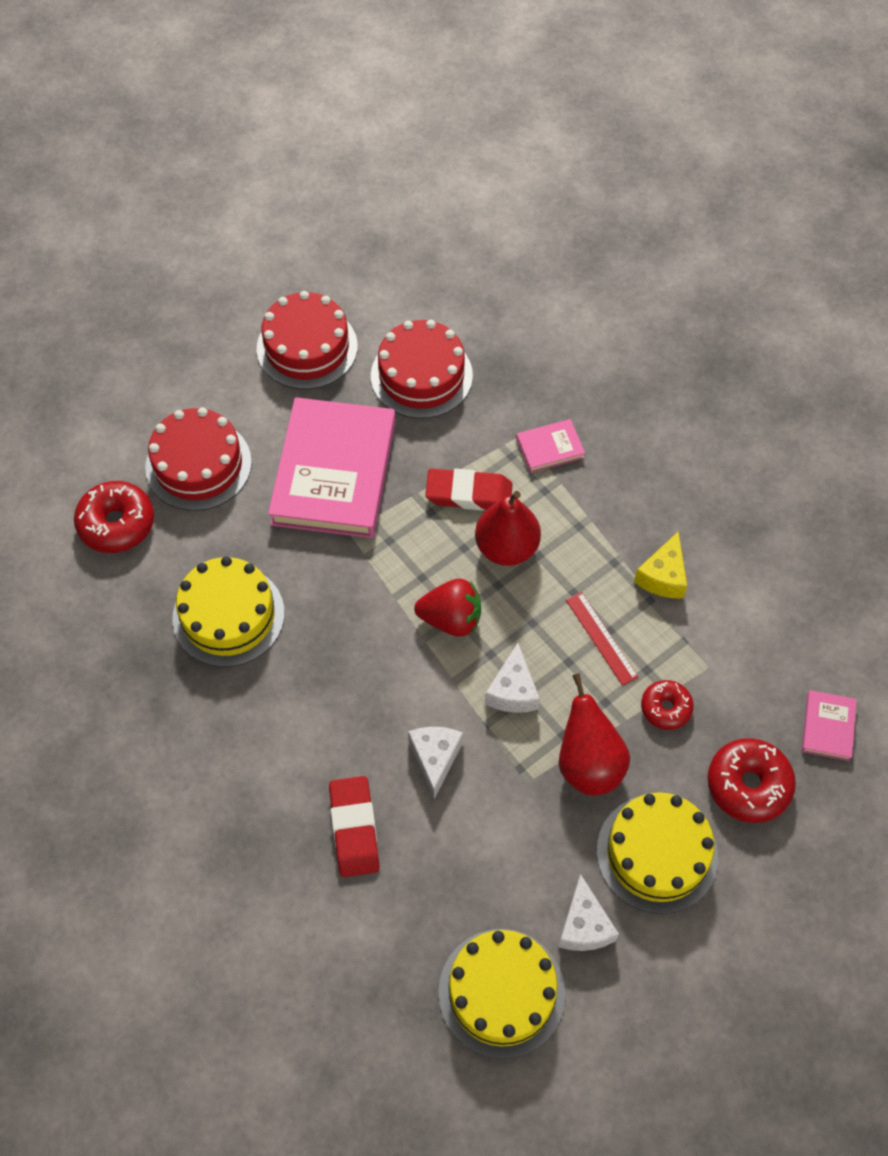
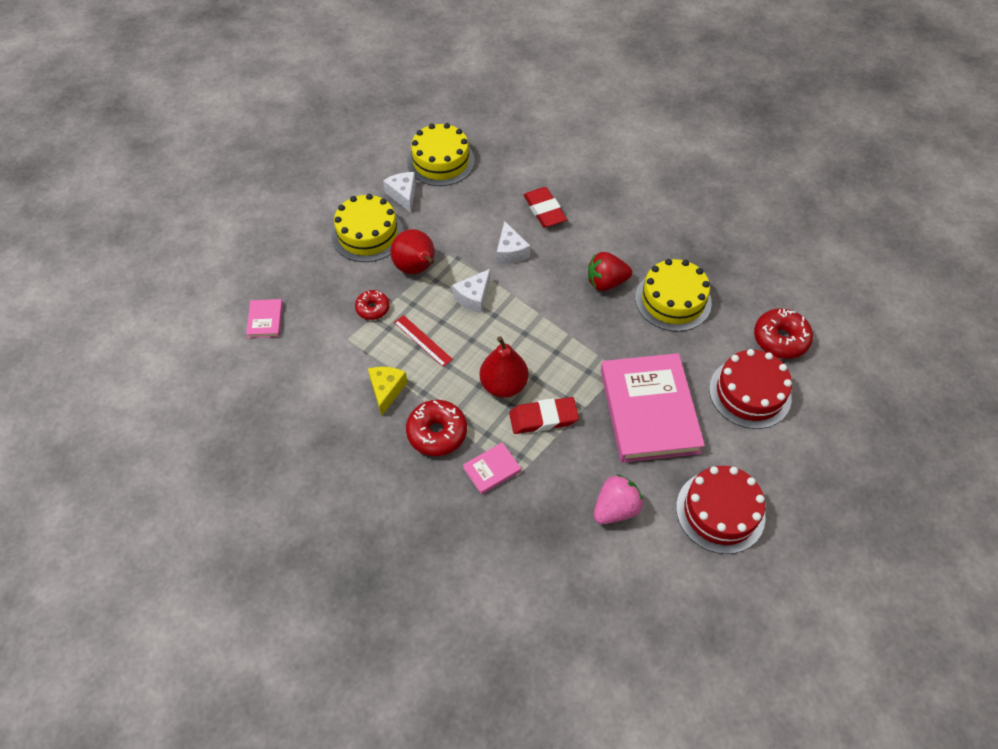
camera: 165 degrees right, 5 degrees down
(421, 375) = (615, 509): red cake -> pink strawberry
(451, 619) = (527, 330): red strawberry -> red strawberry (606, 282)
(512, 691) = (473, 297): white cheese -> white cheese turned 135 degrees counterclockwise
(748, 785) = (316, 278): red donut -> red donut (437, 433)

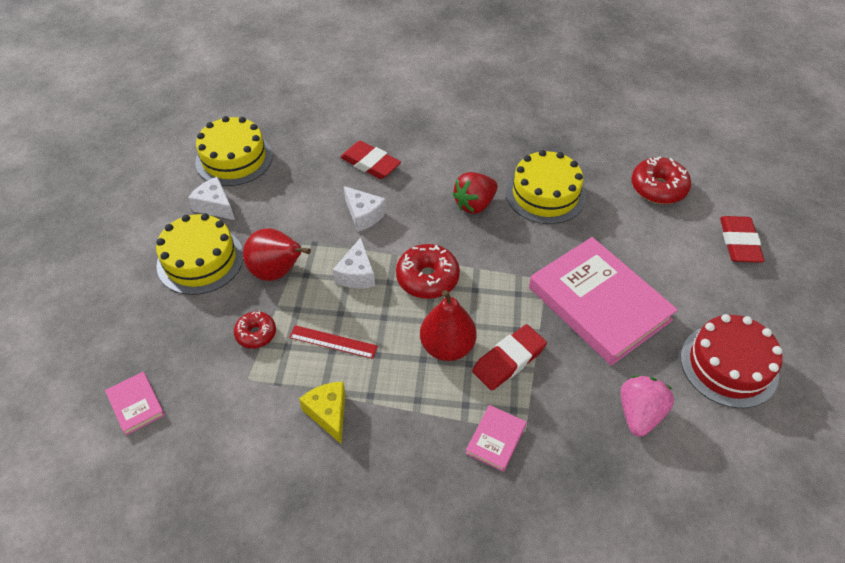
camera: 30 degrees left, 5 degrees down
(437, 433) = (413, 430): red donut -> red donut (427, 278)
(750, 393) = (670, 245): red cake -> none
(816, 420) = (739, 242): none -> red eraser

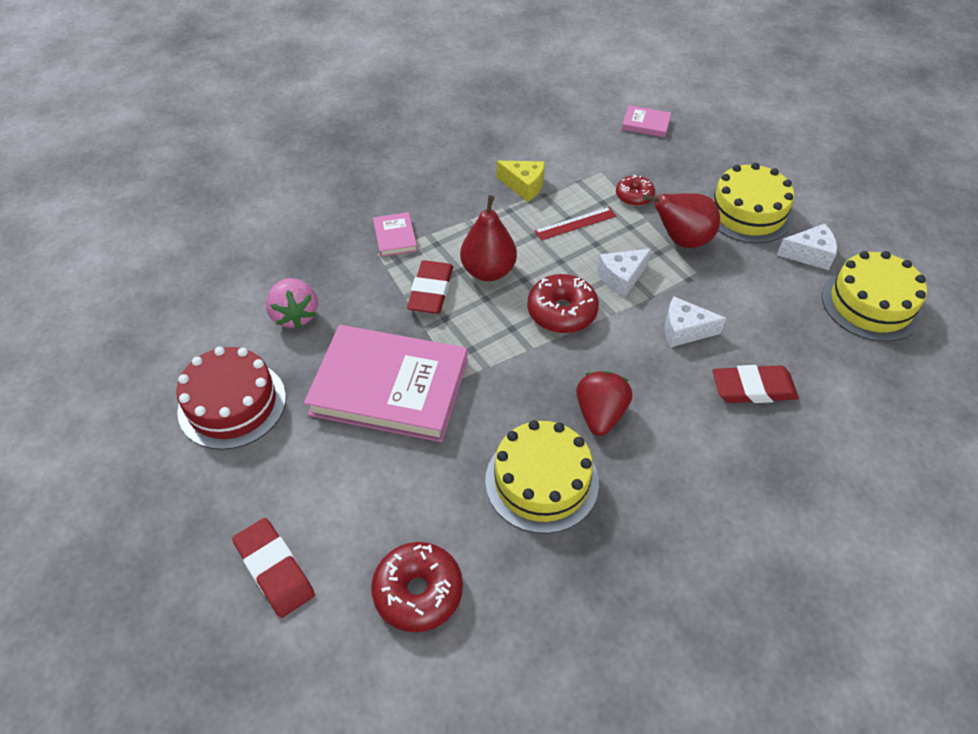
camera: 140 degrees right, 0 degrees up
(357, 274) = (621, 278): white cheese -> white cheese turned 90 degrees counterclockwise

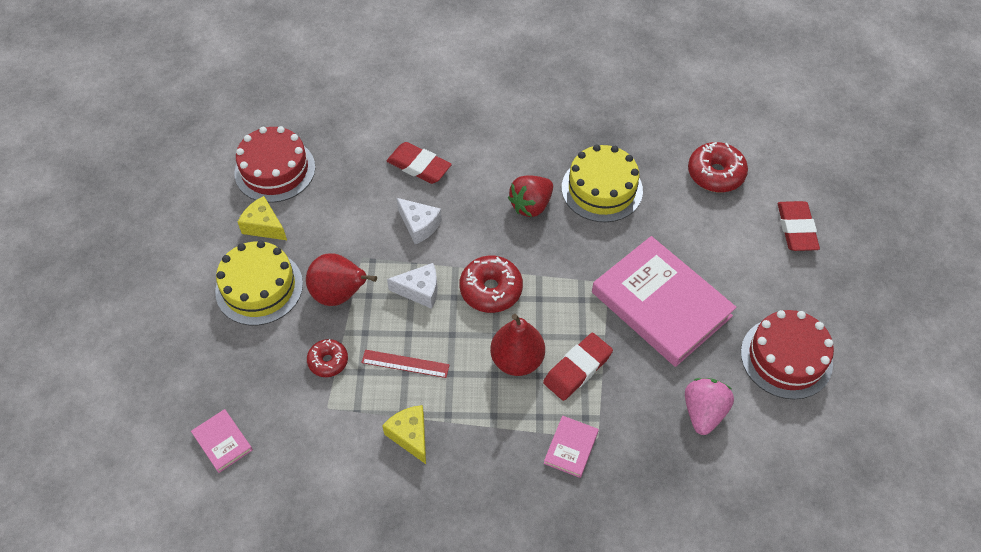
camera: 145 degrees left, 5 degrees up
(809, 254) = (264, 226): white cheese -> yellow cheese
(871, 304) = (275, 170): yellow cake -> red cake

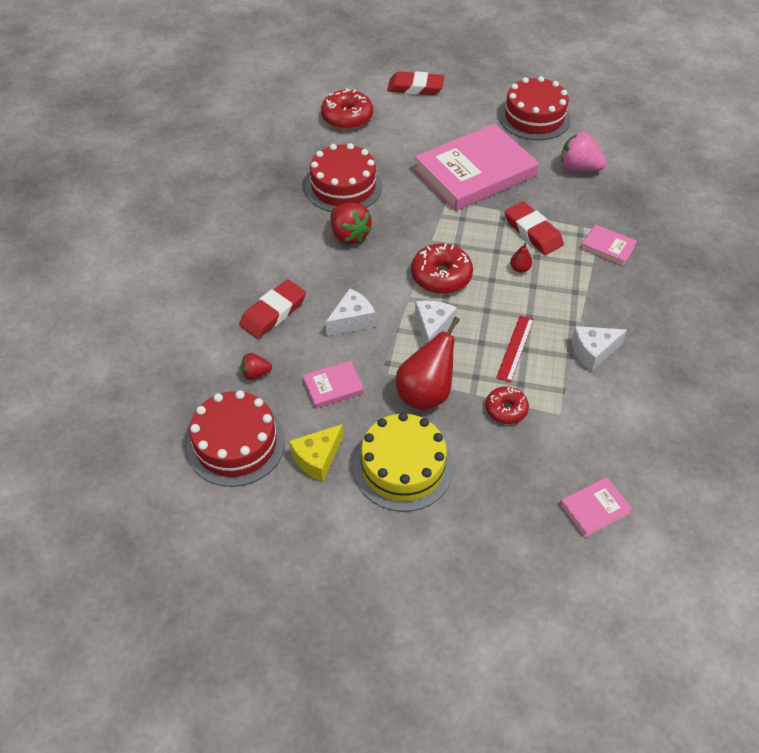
camera: 80 degrees left, 5 degrees down
(340, 224) = (333, 386): none -> pink book
(347, 168) = (255, 374): none -> red strawberry
(410, 436) = (593, 352): yellow cheese -> white cheese
(517, 360) = (520, 269): red pear -> red pear, size x0.43
(602, 189) = (343, 186): yellow cake -> red cake

